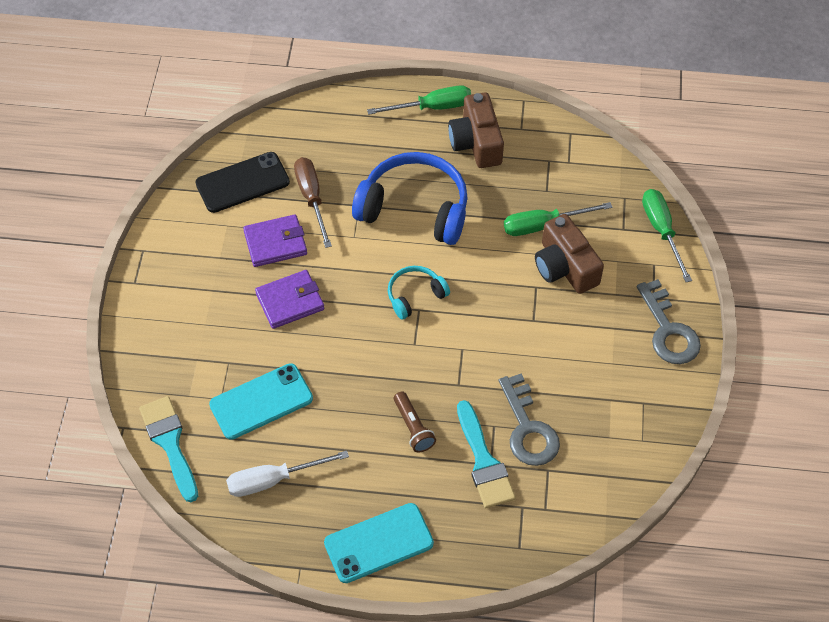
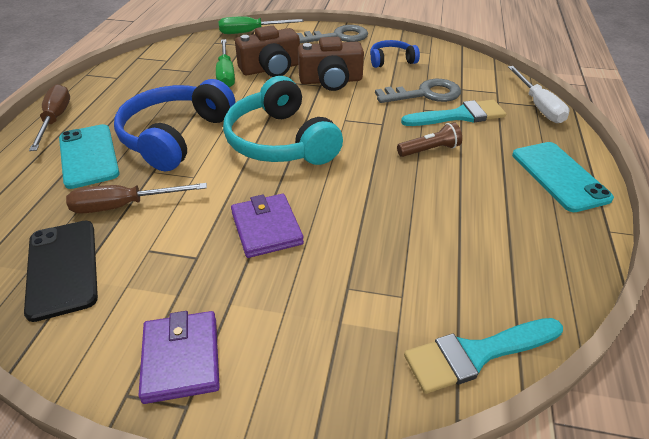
camera: 85 degrees left, 15 degrees down
(261, 402) = (405, 257): turquoise phone -> turquoise phone (89, 156)
(273, 480) = (508, 249): white screwdriver -> white screwdriver (538, 106)
(275, 243) = (176, 238): purple wallet -> purple wallet (181, 358)
(415, 295) = (280, 141): turquoise headphones -> turquoise headphones, size x1.96
(432, 107) = (55, 120): green screwdriver -> brown screwdriver
(476, 142) = (117, 99): brown camera -> brown camera (331, 81)
(609, 394) = (391, 60): none -> blue headphones

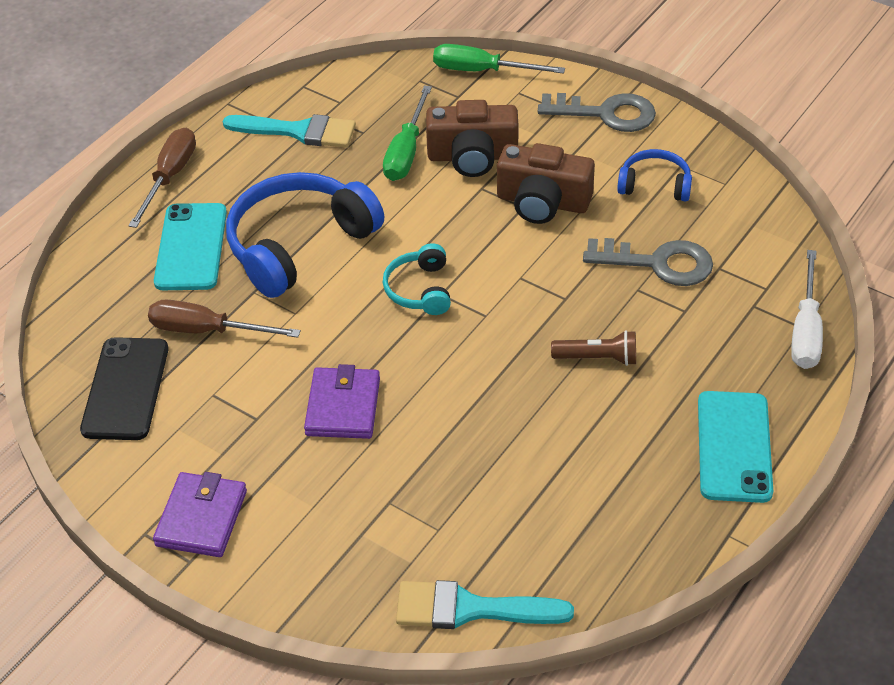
camera: 25 degrees right, 5 degrees up
(280, 141) = (420, 289): turquoise headphones -> turquoise headphones, size x0.51
(459, 116) = (678, 315): turquoise brush -> turquoise brush (298, 131)

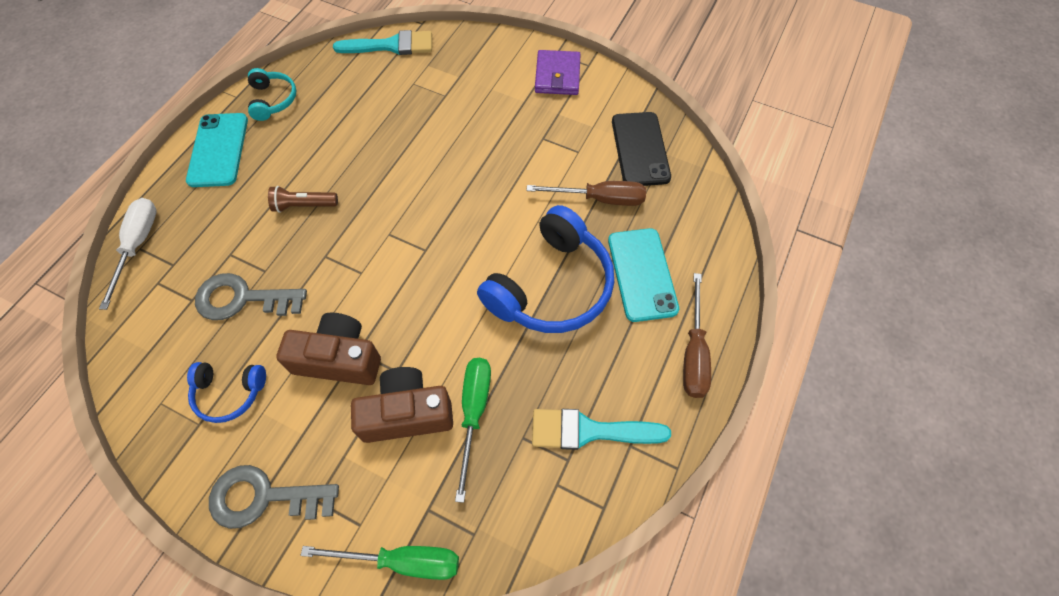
camera: 170 degrees right, 15 degrees up
(343, 407) = (485, 151): purple wallet -> none
(420, 289) = (442, 252): turquoise headphones -> turquoise headphones (273, 100)

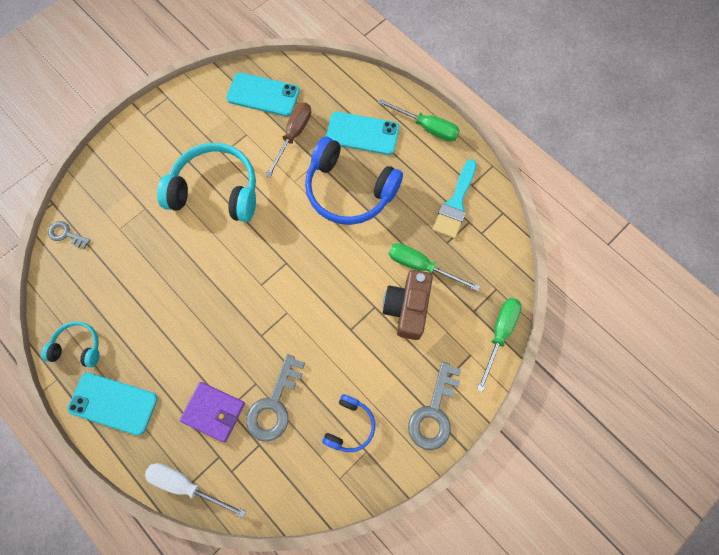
camera: 70 degrees left, 10 degrees up
(304, 205) = (206, 342): brown flashlight -> none
(339, 359) = (351, 343): brown camera -> none
(391, 45) = (66, 234): turquoise brush -> grey key
(491, 149) = (216, 191): none -> turquoise headphones
(551, 286) = (349, 190): blue headphones -> blue headphones turned 150 degrees clockwise
(557, 76) = (167, 122): purple wallet -> purple wallet (214, 412)
(640, 149) = (263, 95): black phone -> turquoise phone
(693, 352) = (426, 127): brown screwdriver -> green screwdriver

